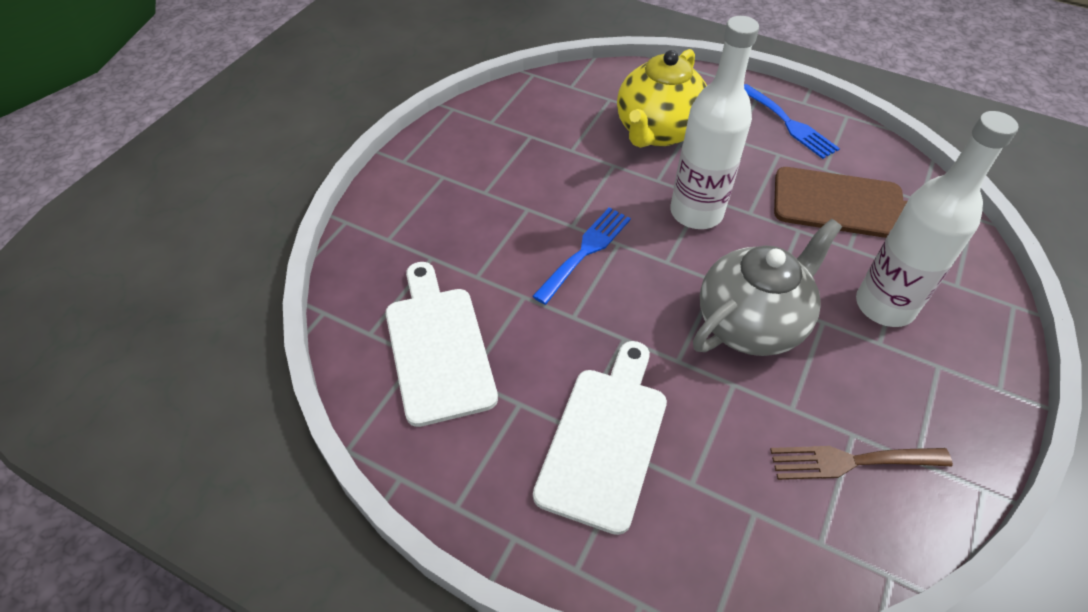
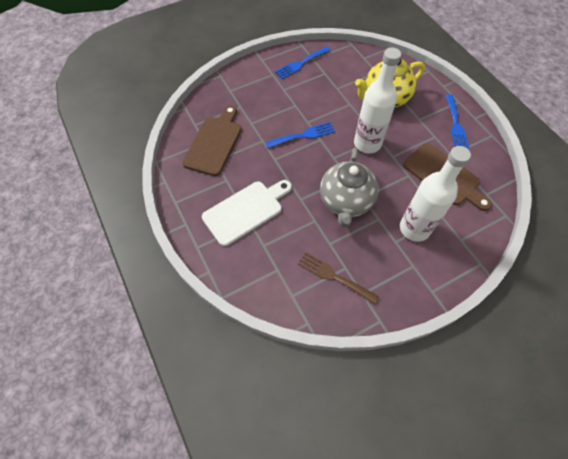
camera: 35 degrees right, 10 degrees up
(438, 347) = (214, 143): white cutting board -> brown cutting board
(477, 138) = (300, 64): none -> blue fork
(751, 323) = (346, 202): grey teapot -> grey teapot turned 105 degrees clockwise

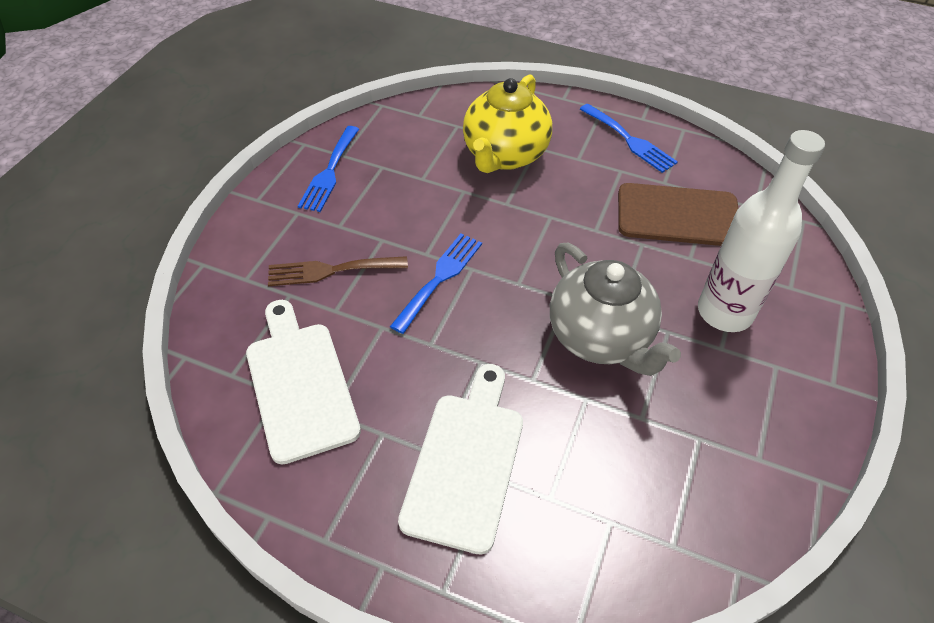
camera: 40 degrees left, 10 degrees down
(214, 143) = (300, 384): brown cutting board -> white cutting board
(333, 276) = (698, 465): brown fork -> brown fork (330, 270)
(367, 143) = (544, 233): white bottle -> none

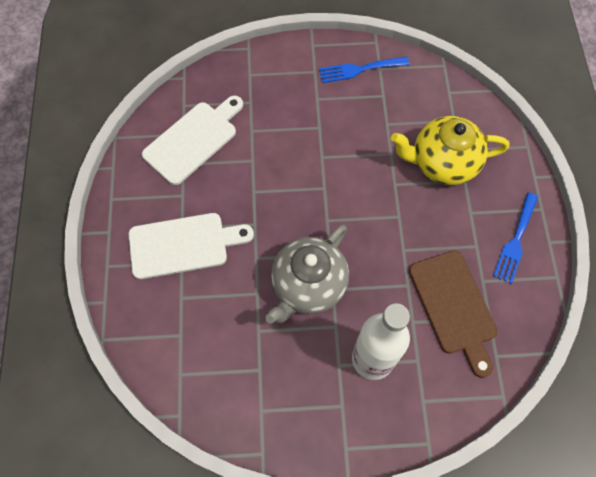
camera: 65 degrees right, 15 degrees up
(330, 270) = (279, 113): brown fork -> none
(440, 278) = (306, 174): blue fork -> none

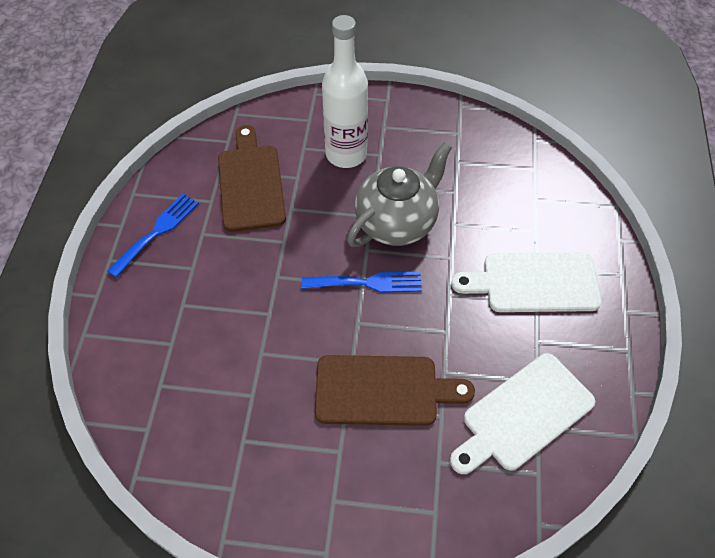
camera: 170 degrees left, 10 degrees down
(295, 141) = (383, 391): none -> brown cutting board
(359, 69) = (264, 491): blue fork -> blue fork (368, 283)
(442, 163) = (200, 329): yellow teapot -> none

